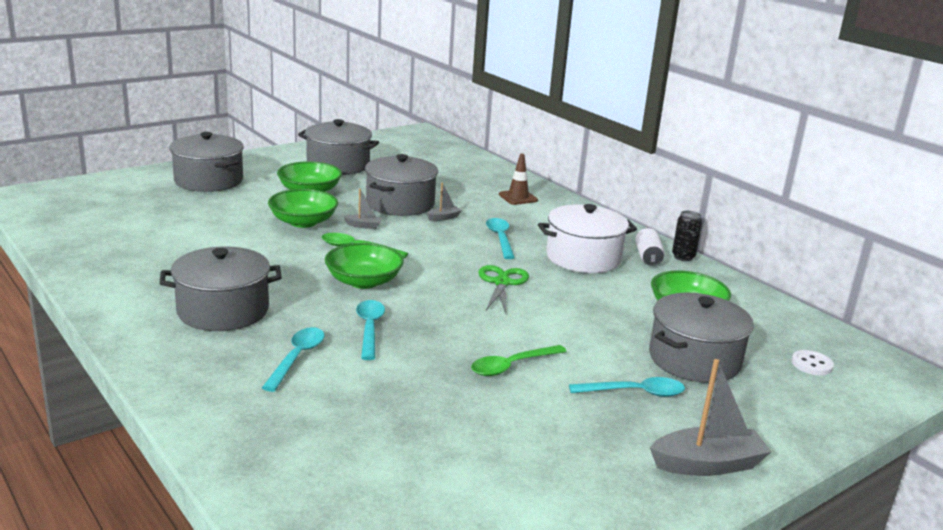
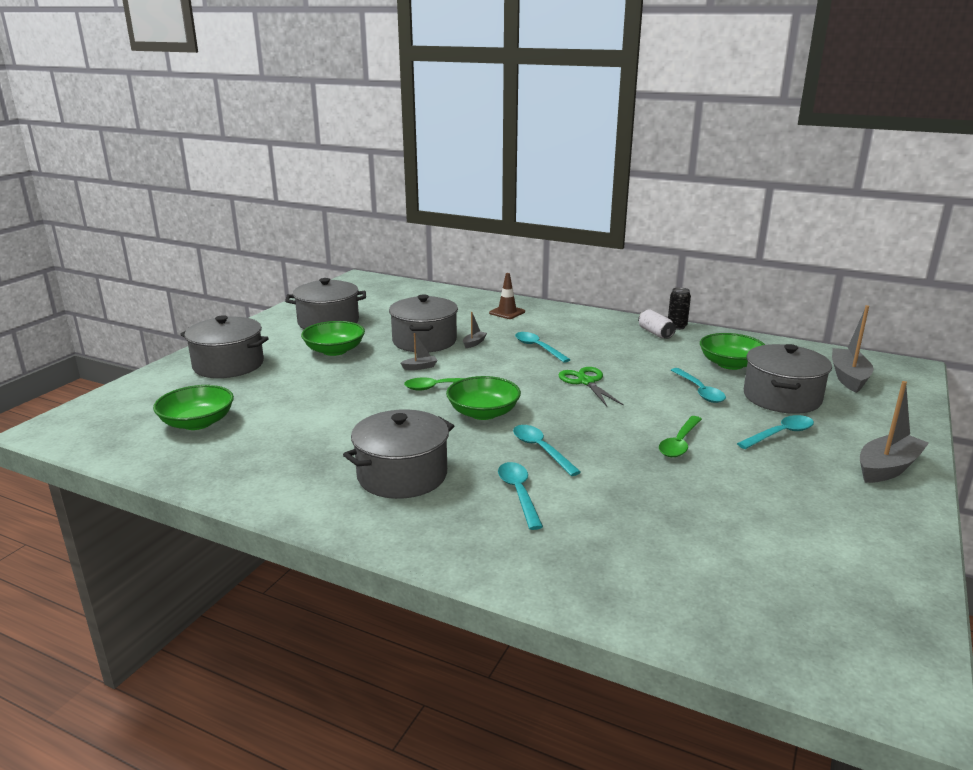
camera: 25 degrees left, 0 degrees up
(303, 222) = (365, 378): green bowl -> green bowl (197, 422)
(583, 258) = (614, 346): white pot -> none
(609, 326) = (699, 391): none -> turquoise spoon
(811, 364) = (848, 377): white button -> grey boat

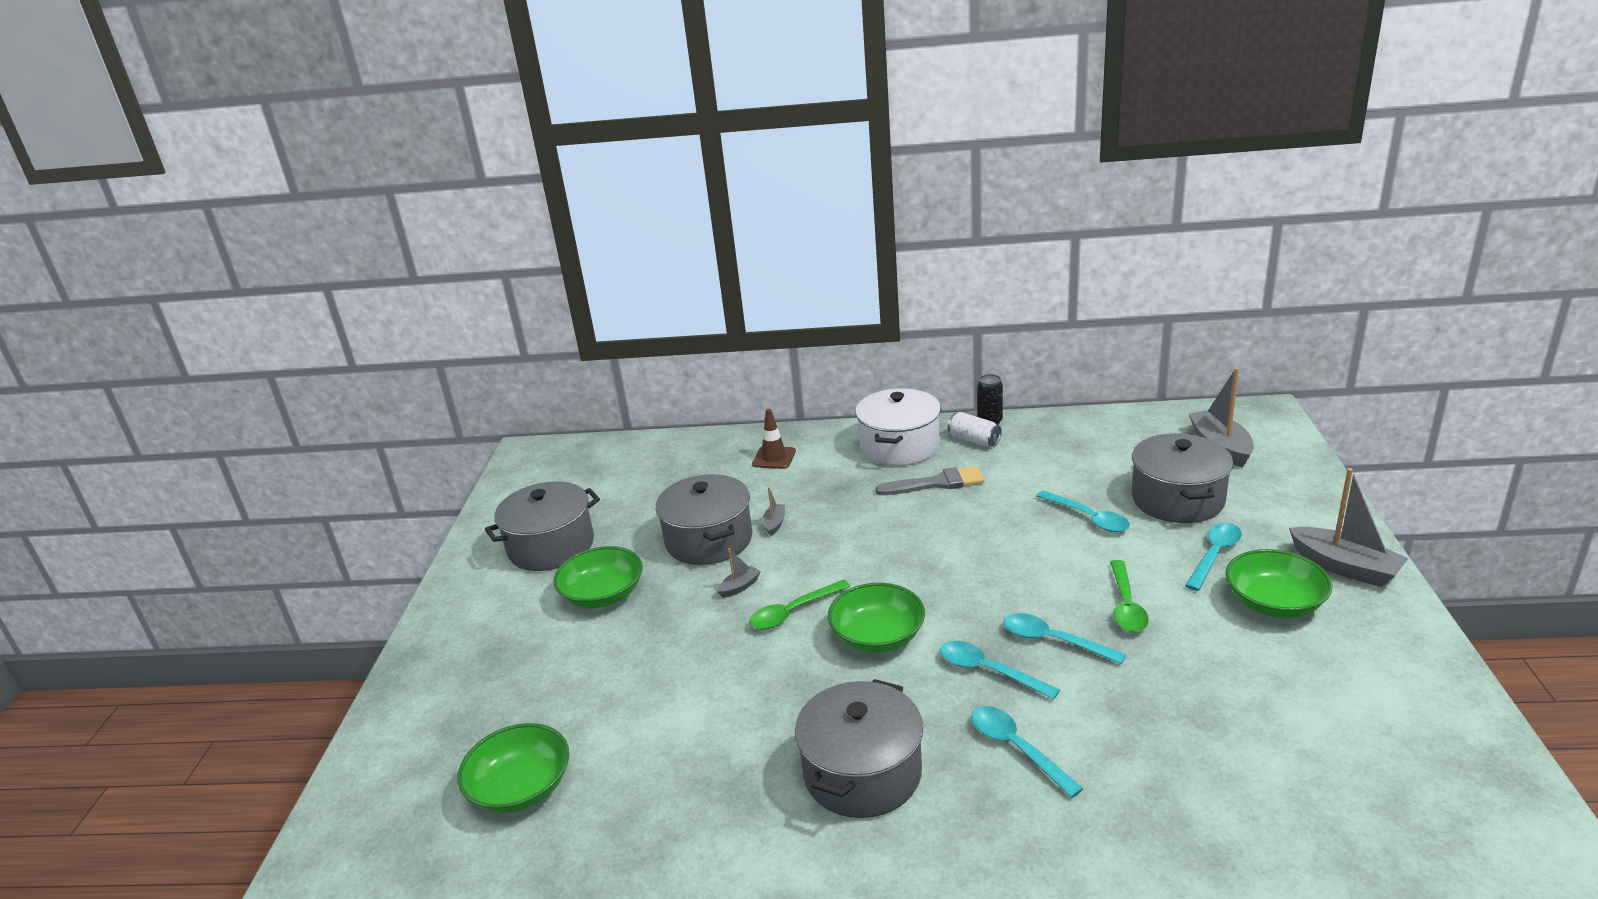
camera: 20 degrees left, 5 degrees up
(228, 365) = (474, 670): grey pot -> none
(538, 348) = (858, 507): turquoise spoon -> turquoise spoon (1053, 640)
(586, 382) = (956, 545): green scissors -> none
(598, 325) = (899, 446): none -> white pot
(605, 348) = (936, 483): none -> grey brush
(730, 364) = (1089, 465): green bowl -> green bowl (1274, 603)
(887, 468) = (1345, 567): grey boat -> grey boat turned 105 degrees clockwise

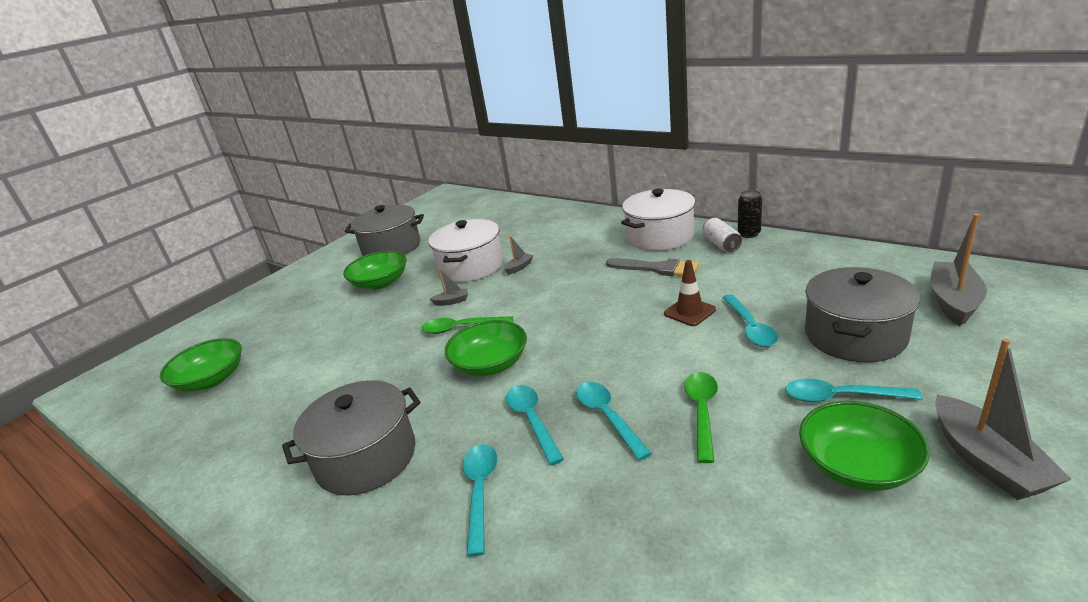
camera: 35 degrees right, 0 degrees up
(709, 540) = (471, 267): grey pot -> white pot
(774, 458) = (568, 226): brown traffic cone -> brown traffic cone (689, 312)
(1126, 606) = (702, 412): green spoon -> green spoon turned 150 degrees clockwise
(1214, 555) = (840, 397): turquoise spoon -> turquoise spoon turned 150 degrees counterclockwise

